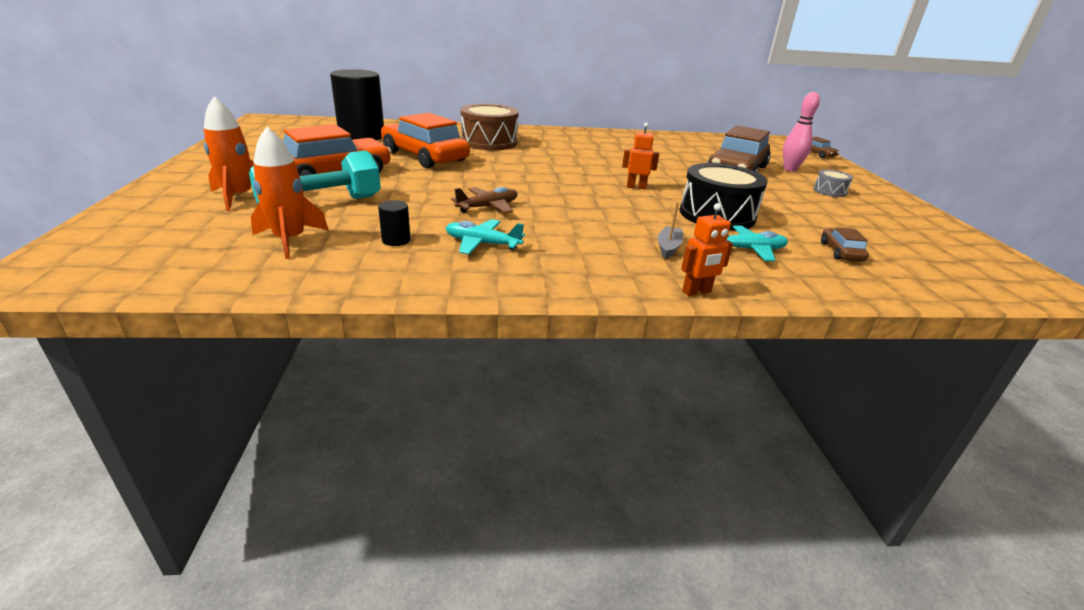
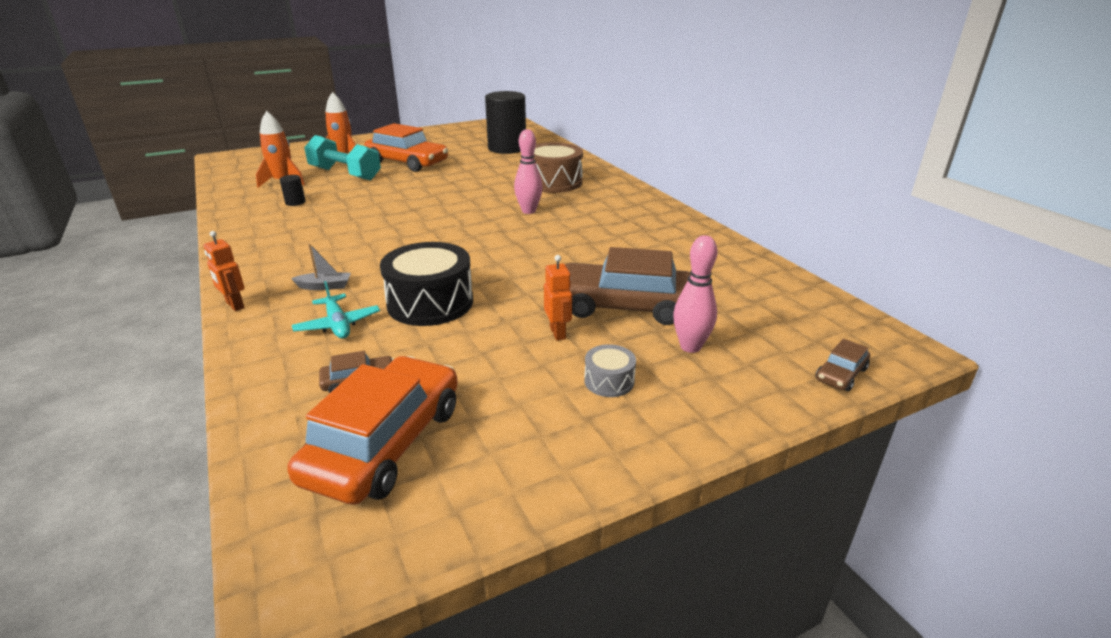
camera: 70 degrees right, 0 degrees up
(425, 156) = (479, 173): orange car -> orange car (385, 443)
(482, 244) = (300, 224): turquoise plane -> none
(488, 207) = (375, 213): brown plane -> none
(549, 160) = (528, 211): none -> pink bowling pin
(636, 187) = (484, 256): orange robot -> orange robot (558, 333)

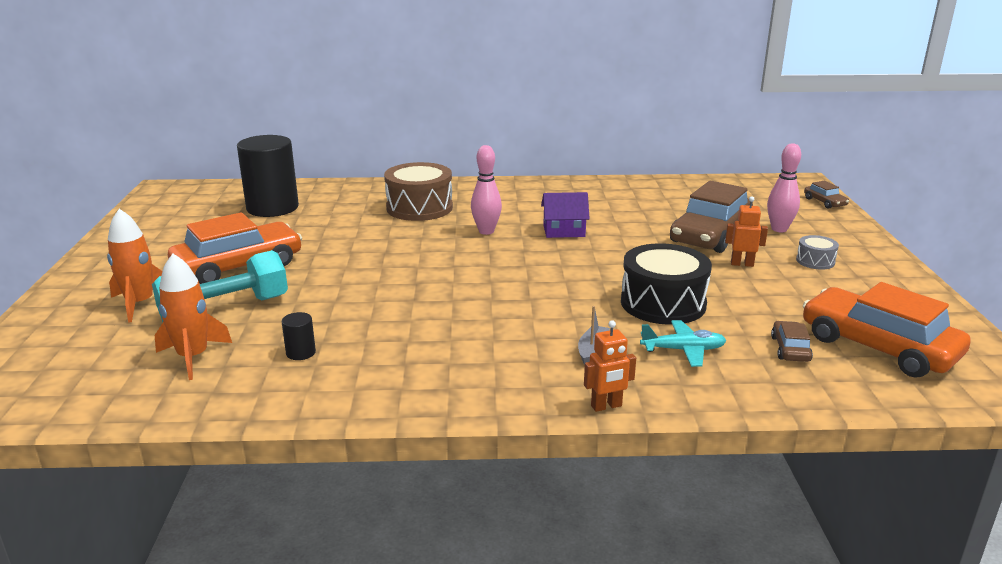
camera: 65 degrees left, 5 degrees down
(559, 237) = (564, 231): none -> purple house

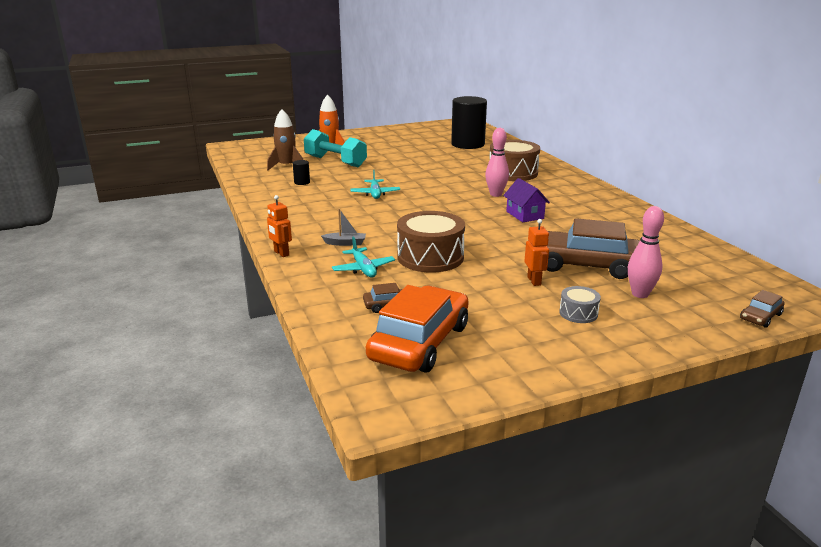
camera: 70 degrees right, 0 degrees up
(193, 357) = (286, 166): orange rocket -> brown rocket
(238, 266) = (385, 154): orange car -> none
(415, 301) = (375, 194): none -> turquoise plane
(663, 303) = (430, 257): black drum -> brown drum

